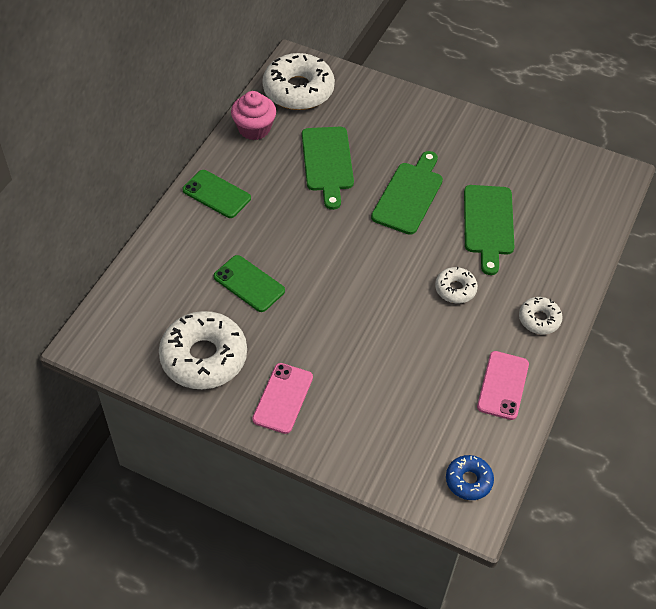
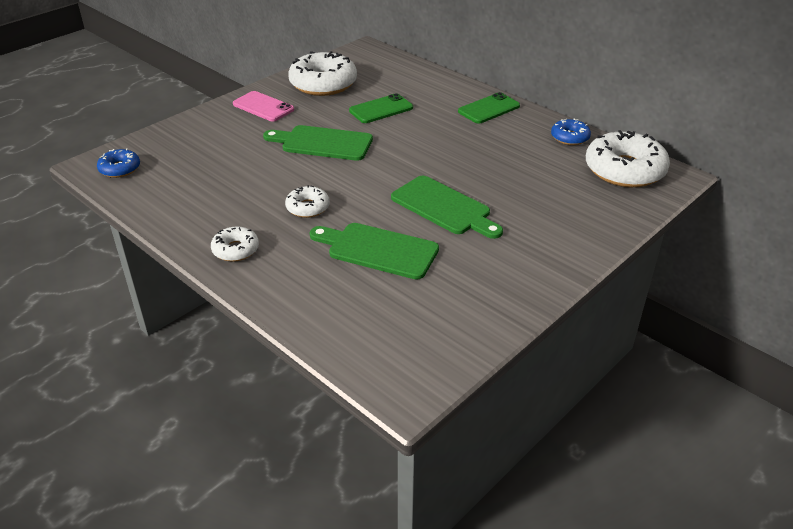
camera: 110 degrees right, 15 degrees down
(254, 128) = (569, 137): pink cupcake -> blue donut
(327, 162) = (509, 168): green cutting board -> green cutting board (323, 143)
(503, 385) = (185, 208): pink phone -> none

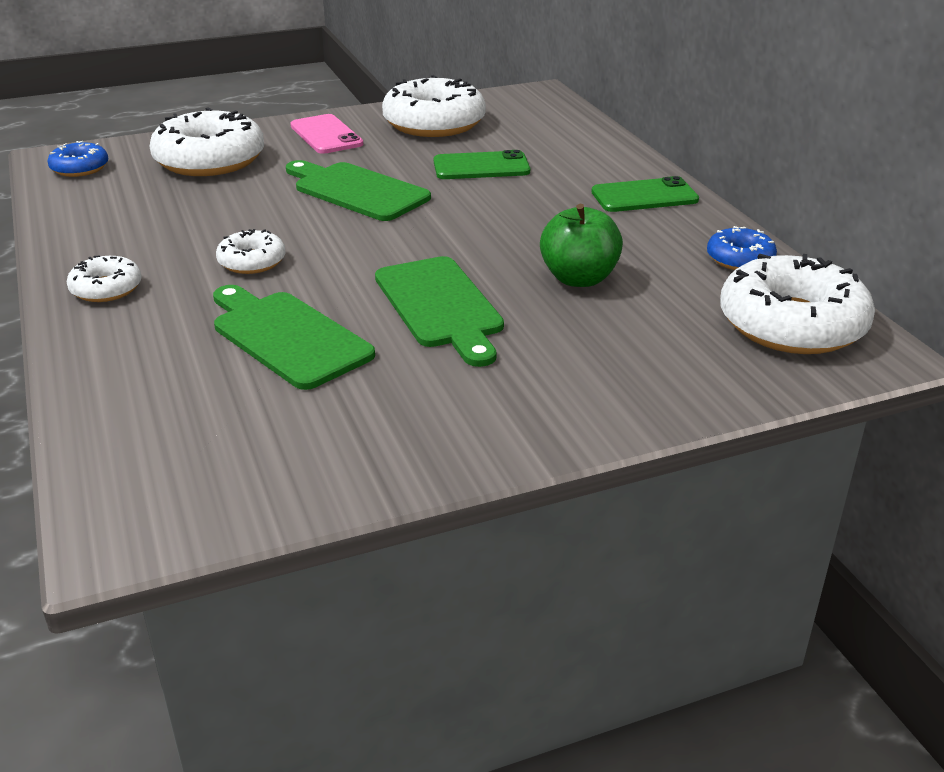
camera: 25 degrees right, 5 degrees down
(205, 142) = (210, 160): none -> white donut
(500, 170) = (579, 278): none -> green apple

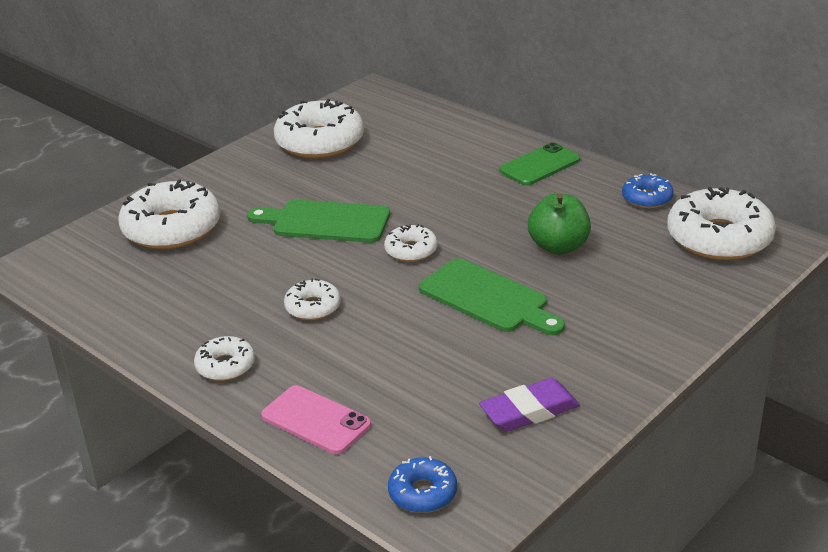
camera: 25 degrees left, 0 degrees up
(80, 168) = (65, 269): blue donut -> blue donut (422, 493)
(287, 337) = (407, 357): green cutting board -> none
(326, 135) = (244, 177): pink phone -> pink phone (316, 420)
(353, 436) = (529, 411): none -> purple eraser
(412, 238) = (411, 250): none -> white donut
(481, 167) = (398, 173): green phone -> none

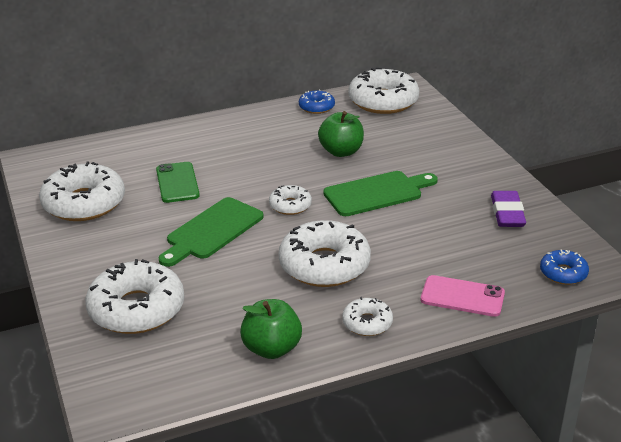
camera: 65 degrees left, 0 degrees up
(151, 320) = (271, 348): none -> green apple
(313, 307) = (324, 265): white donut -> white donut, size x1.96
(316, 420) = (462, 296): pink phone -> pink phone turned 45 degrees clockwise
(539, 165) = (233, 128): green phone -> green phone (177, 183)

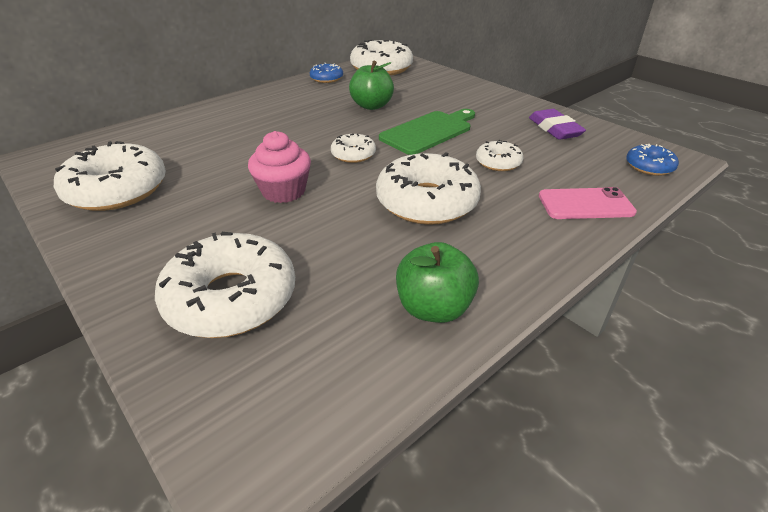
camera: 20 degrees left, 5 degrees up
(177, 183) = (221, 153): green phone -> none
(212, 231) = (284, 191): green cutting board -> pink cupcake
(367, 323) = (517, 251): white donut -> white donut (498, 162)

